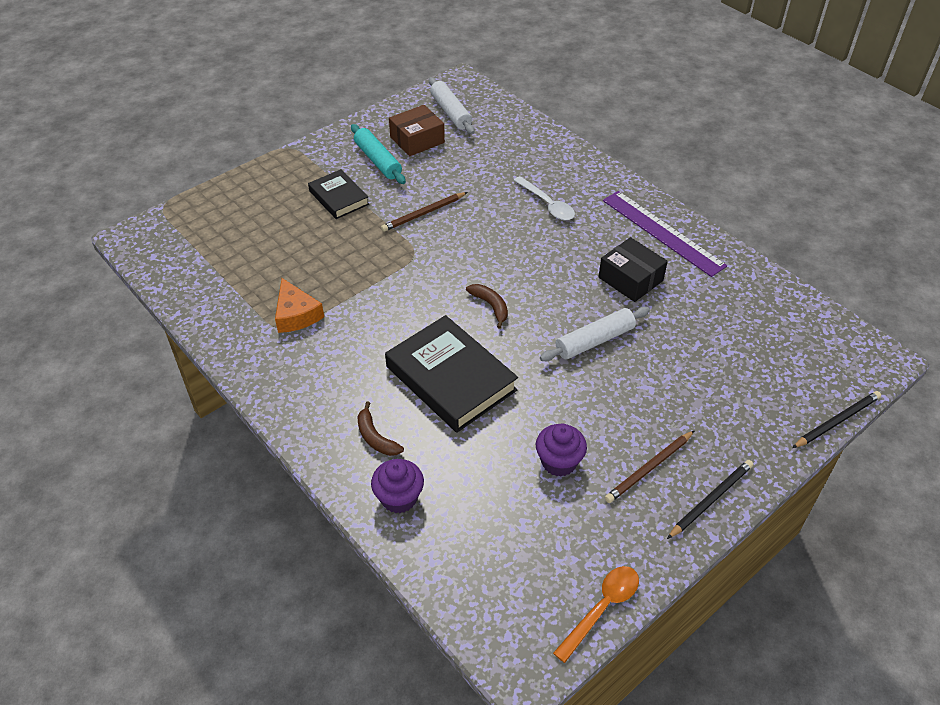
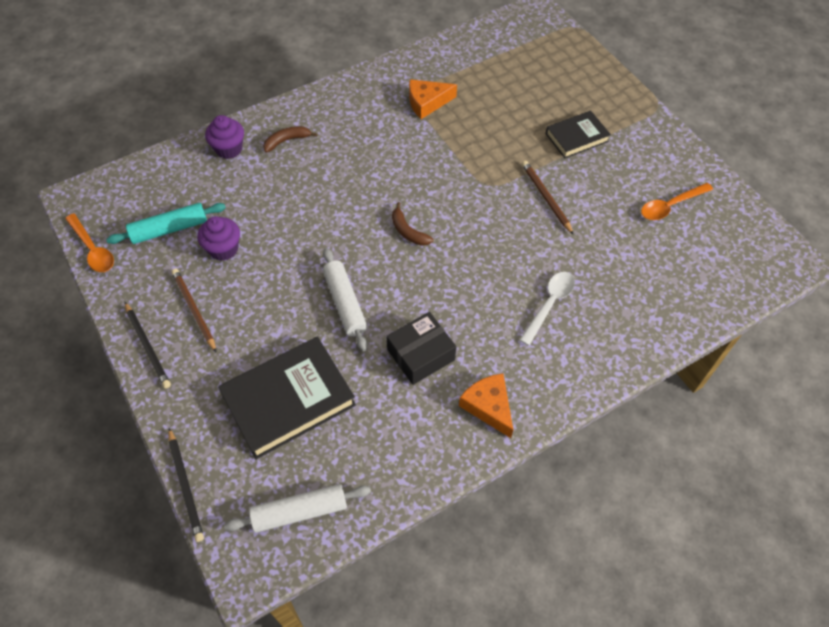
camera: 100 degrees right, 10 degrees up
(377, 160) = (634, 170): turquoise rolling pin -> turquoise rolling pin (169, 229)
(417, 140) = (670, 206): brown box -> orange spoon
(451, 112) = (725, 242): white rolling pin -> white rolling pin (300, 512)
(451, 378) = (331, 192): black book -> black book (289, 400)
(490, 306) = (408, 231): brown banana -> brown banana turned 75 degrees clockwise
(547, 204) = (549, 304): white spoon -> white spoon turned 150 degrees clockwise
(662, 232) = (488, 406): purple ruler -> orange cheese

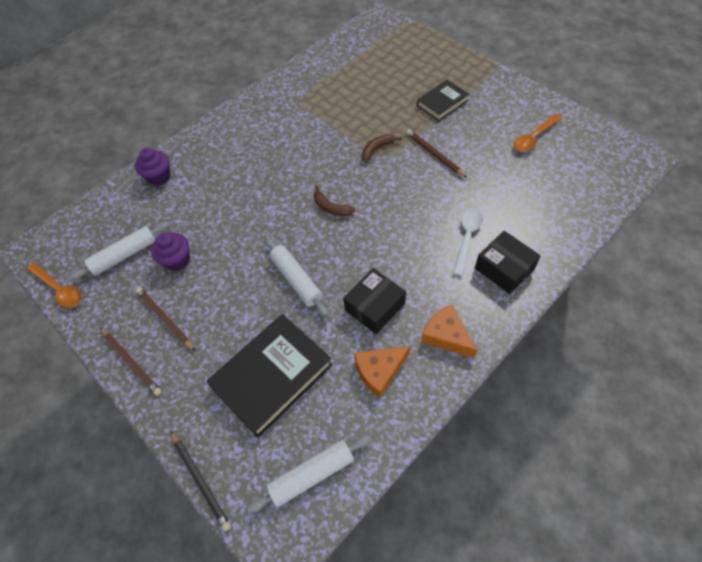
camera: 10 degrees left, 0 degrees up
(148, 346) = (131, 362): black pencil -> brown pencil
(169, 229) = (124, 255): turquoise rolling pin -> white rolling pin
(287, 141) = (207, 159): brown banana -> brown banana (377, 149)
(427, 102) = (314, 103): orange cheese -> orange cheese (379, 371)
(579, 350) = (504, 268): none -> black box

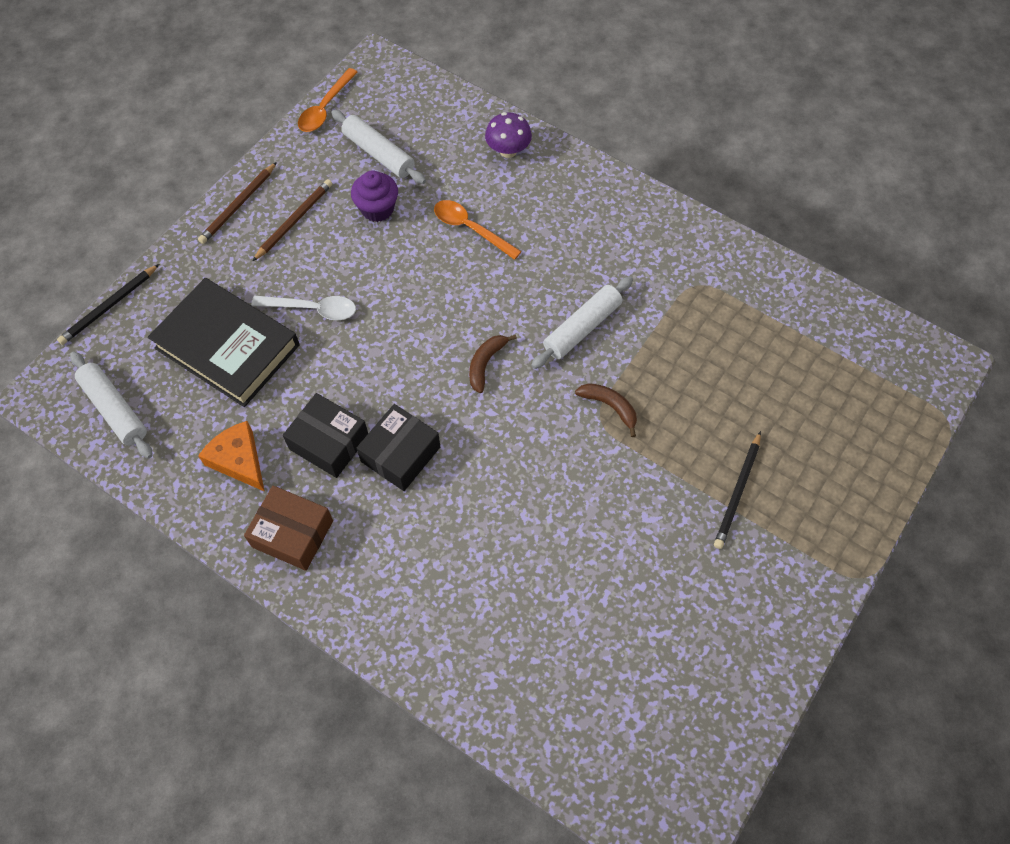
camera: 75 degrees right, 5 degrees up
(159, 177) = (508, 150): purple cupcake -> purple mushroom
(296, 280) = (361, 344): white rolling pin -> white rolling pin (582, 328)
(434, 154) = (614, 490): brown pencil -> none
(442, 103) = (737, 492): black book -> black pencil
(446, 335) = (293, 533): orange cheese -> brown box
(467, 238) = (455, 550): white spoon -> white spoon (312, 309)
(504, 268) = (406, 604): black box -> black box (400, 454)
(534, 137) = (684, 646): orange spoon -> orange spoon (470, 229)

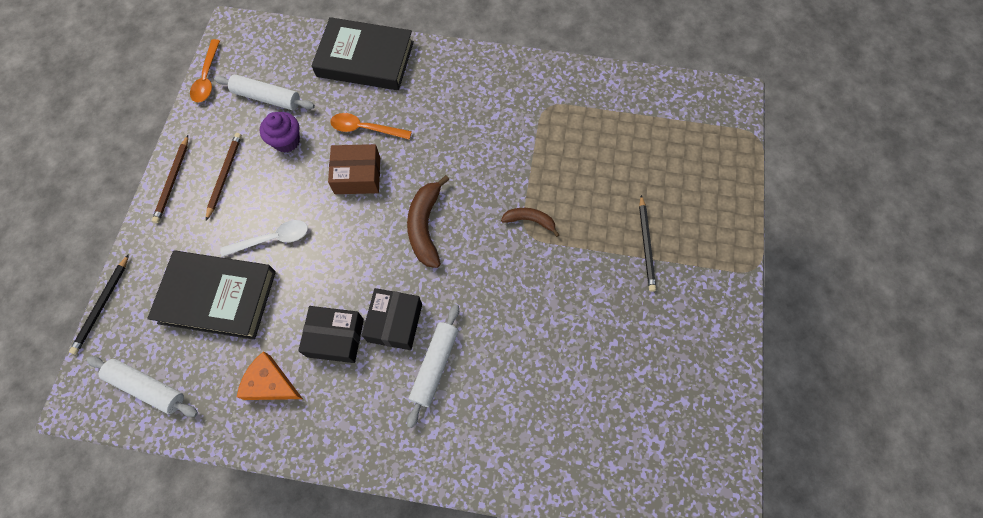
camera: 25 degrees left, 5 degrees up
(293, 533) = (341, 422): brown box -> brown box (357, 175)
(485, 364) = (425, 226): brown banana -> brown banana, size x1.67
(508, 150) = (365, 59): purple mushroom -> black book
(582, 328) = (482, 171): white rolling pin -> white rolling pin (434, 366)

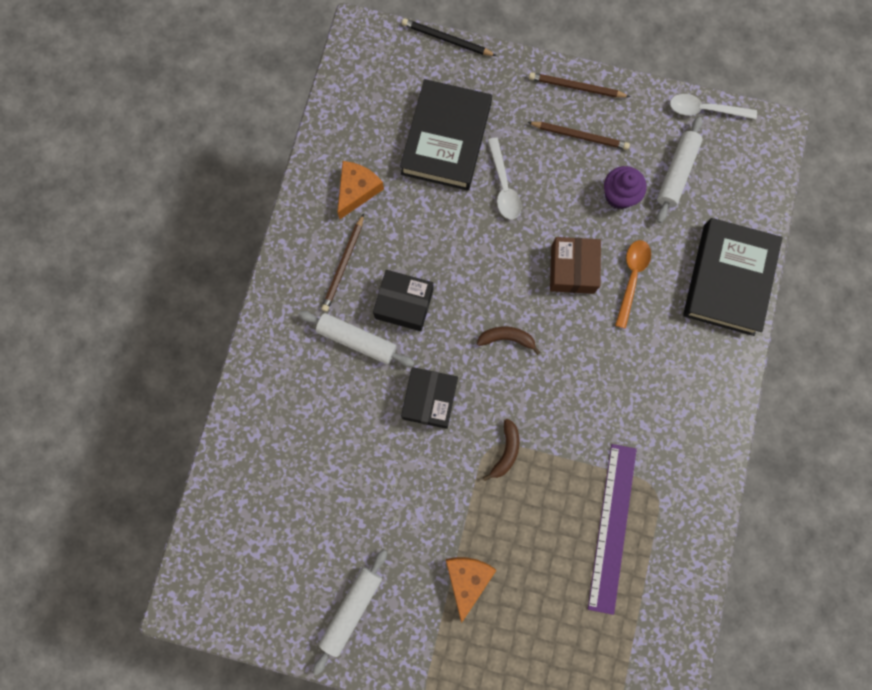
camera: 95 degrees right, 10 degrees up
(147, 388) = (365, 86): white rolling pin -> white rolling pin (351, 609)
(207, 78) = (705, 110): orange spoon -> white spoon
(335, 338) = (394, 248): black box -> black box (429, 399)
(354, 388) = (343, 265): none -> brown pencil
(425, 226) = (506, 338): brown banana -> brown banana, size x0.60
(582, 136) = (612, 527): none -> purple ruler
(646, 245) = (467, 579): black pencil -> orange cheese

